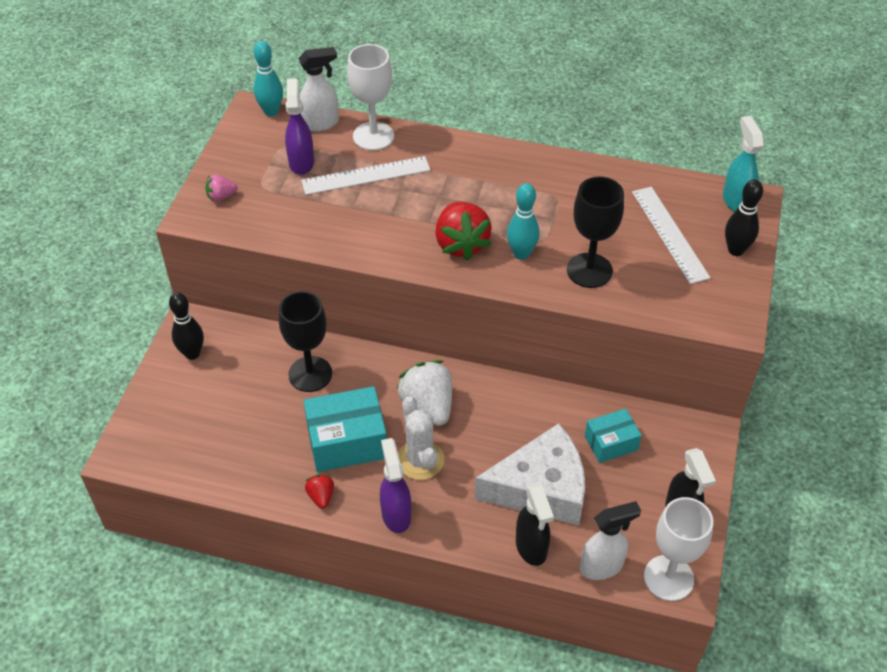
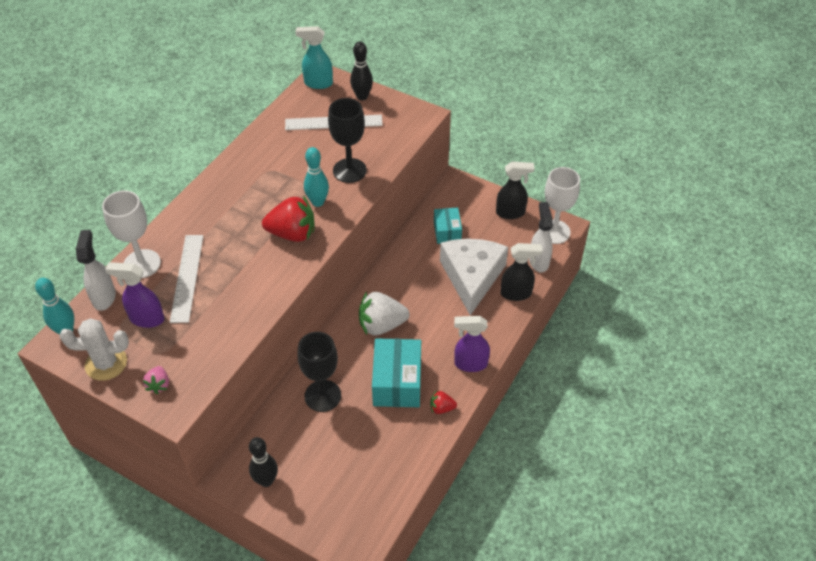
camera: 75 degrees left, 0 degrees up
(420, 460) = (428, 340): white cactus -> white cactus (106, 363)

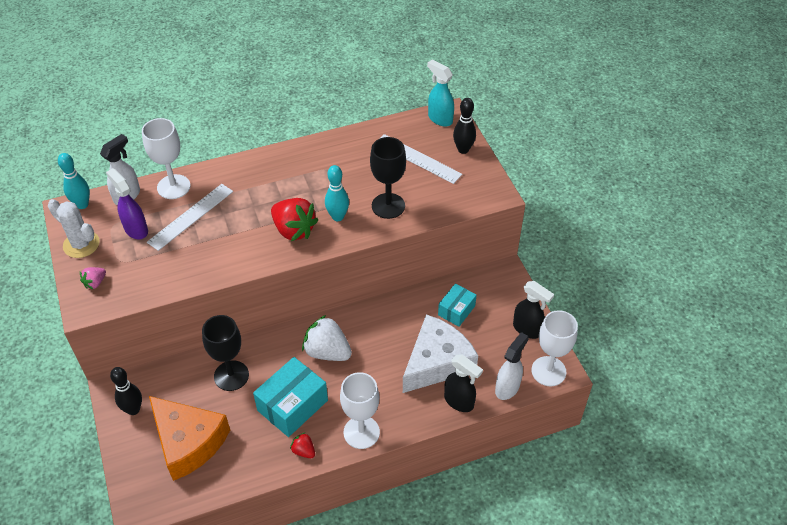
camera: 40 degrees right, 0 degrees up
(342, 470) = (188, 442): none -> orange cheese
(470, 364) = (361, 432): purple spray bottle -> white goblet

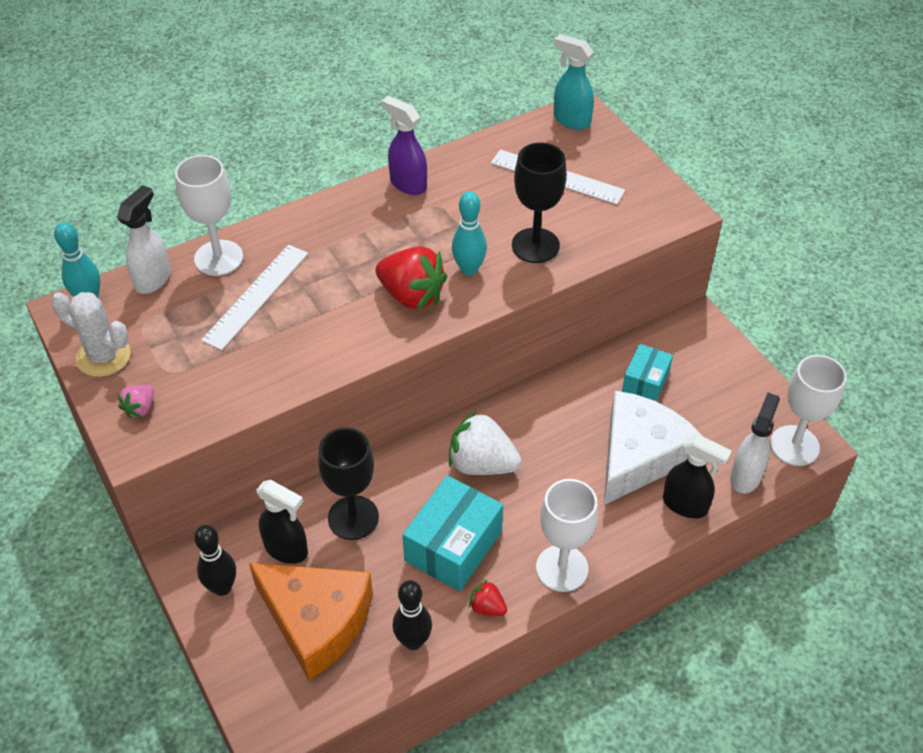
camera: 10 degrees left, 0 degrees up
(136, 229) = (180, 325): purple spray bottle -> purple spray bottle (407, 184)
(463, 149) = (616, 157): black bowling pin -> black bowling pin (413, 641)
(527, 329) = (749, 394): black spray bottle -> black spray bottle (287, 549)

